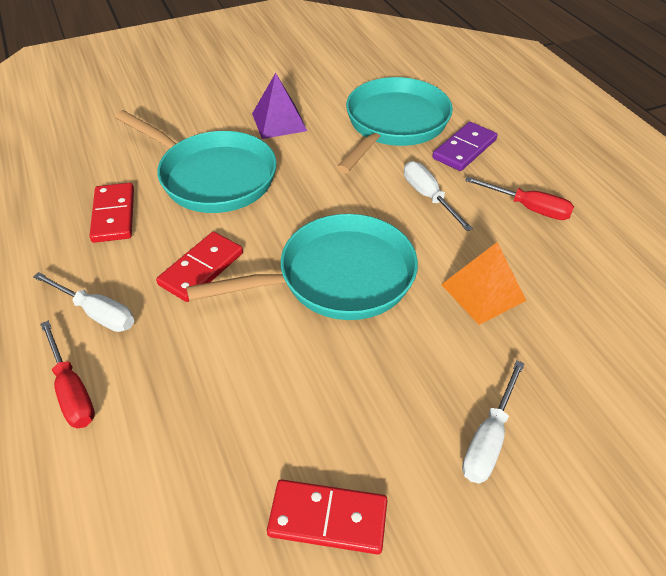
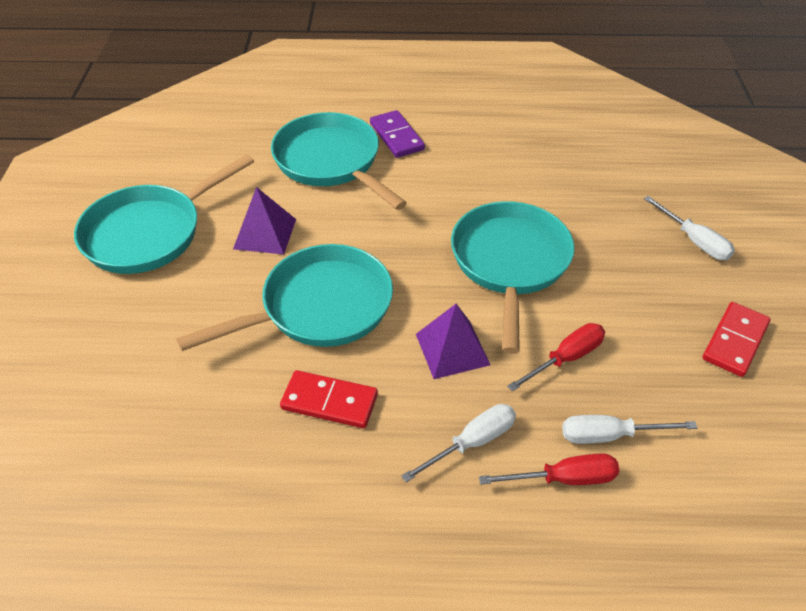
camera: 65 degrees left, 0 degrees up
(201, 269) = (452, 349): red domino -> purple pyramid
(245, 73) = (150, 232): none -> turquoise pan
(428, 197) = (444, 179): white screwdriver -> white screwdriver (610, 435)
(483, 292) = (565, 192): orange pyramid -> none
(528, 208) = (489, 134): red screwdriver -> red screwdriver (565, 358)

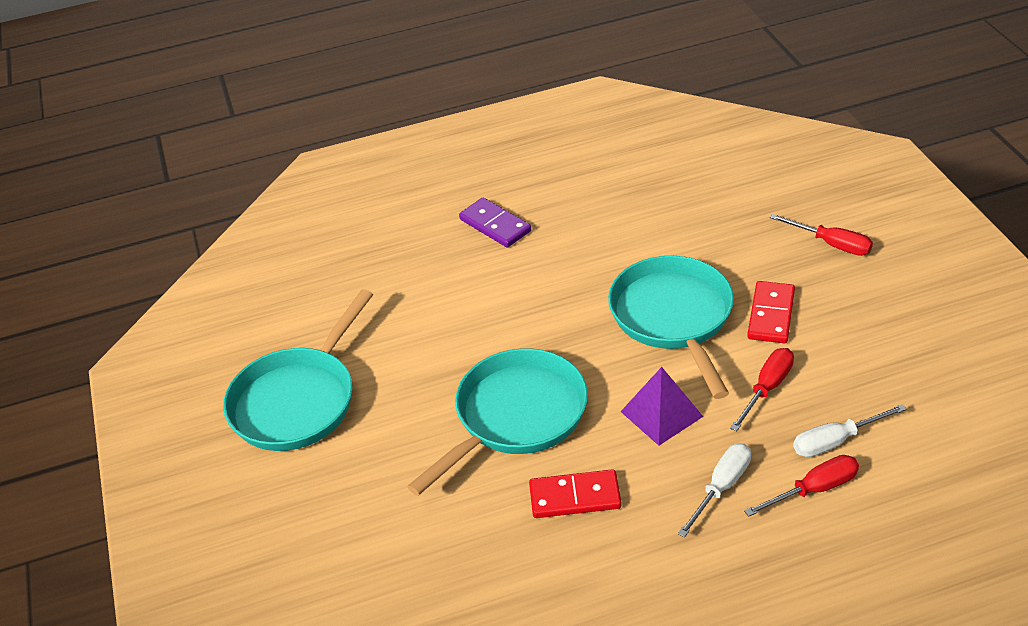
camera: 15 degrees left, 5 degrees down
(265, 233) = (418, 364): purple pyramid -> none
(331, 162) = (443, 272): turquoise pan -> none
(694, 240) = (831, 244): white screwdriver -> red screwdriver
(734, 341) = (905, 325): red domino -> red domino (771, 315)

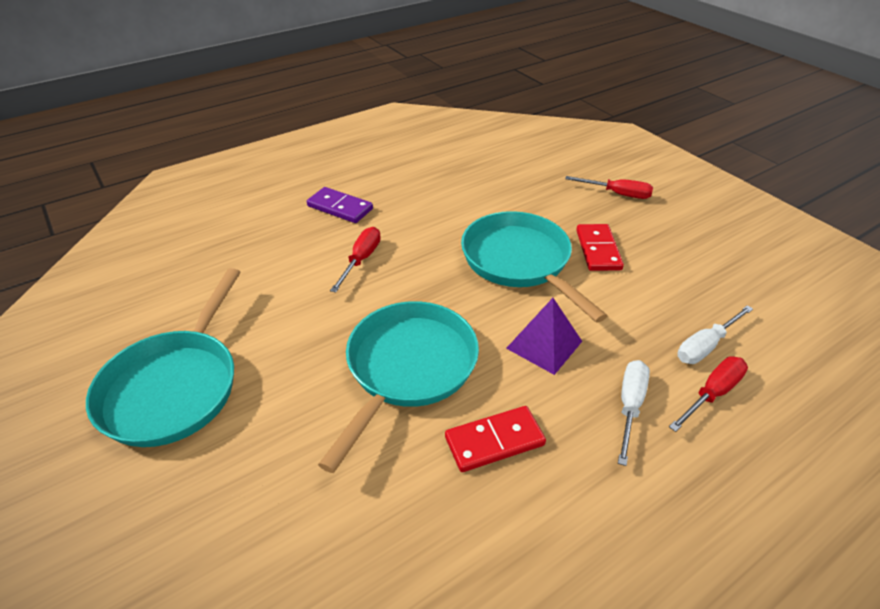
camera: 20 degrees left, 0 degrees up
(767, 388) = (624, 309): red screwdriver -> red screwdriver (361, 260)

